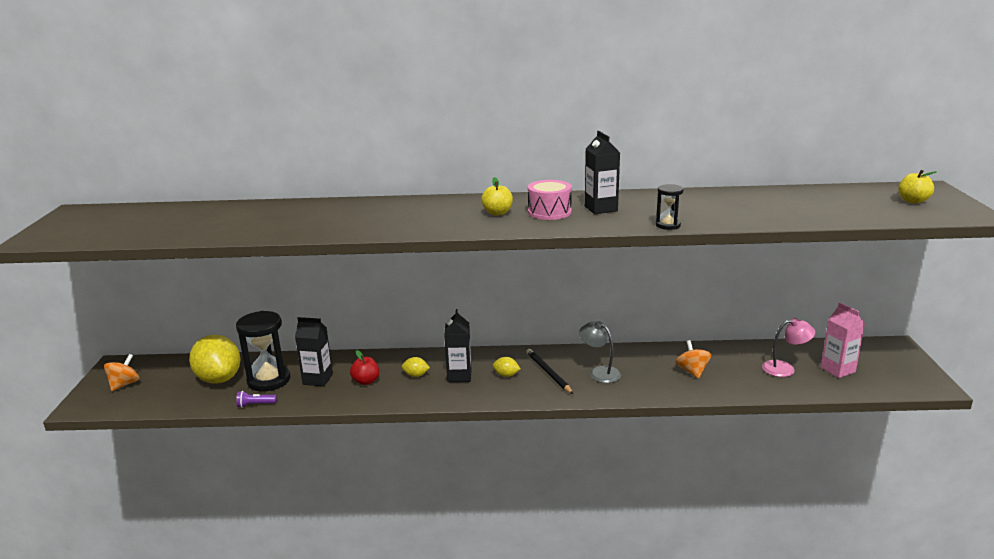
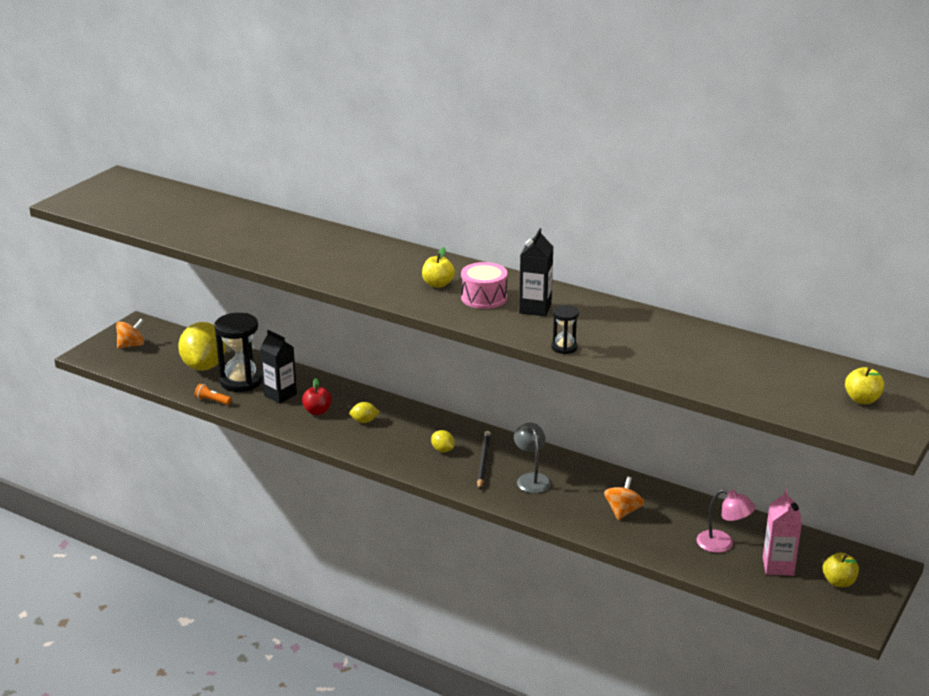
camera: 30 degrees right, 5 degrees up
(255, 405) = (212, 401): purple flashlight -> orange flashlight
(416, 375) = (364, 421): yellow lemon -> yellow lemon turned 45 degrees counterclockwise
(459, 376) = (401, 435): black carton -> none
(885, 365) = (838, 582): none -> yellow apple

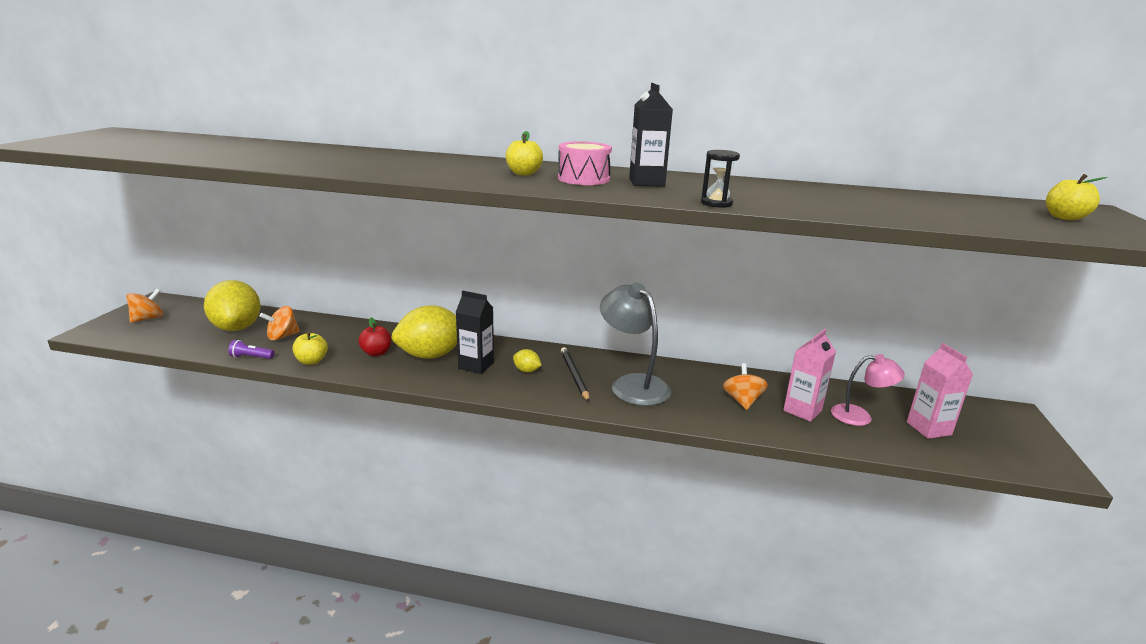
camera: 20 degrees left, 5 degrees down
(212, 401) = (251, 357): orange flashlight -> purple flashlight
(241, 381) = (282, 336): black hourglass -> orange spinning top
(280, 395) = (330, 343): black carton -> black carton (476, 365)
(364, 421) = (431, 355): yellow lemon -> yellow lemon, size x2.37
(531, 479) = (632, 384): grey lamp -> grey lamp, size x1.62
(672, 530) = (802, 410): none -> pink carton
(838, 582) = (994, 434): yellow apple -> yellow apple (311, 361)

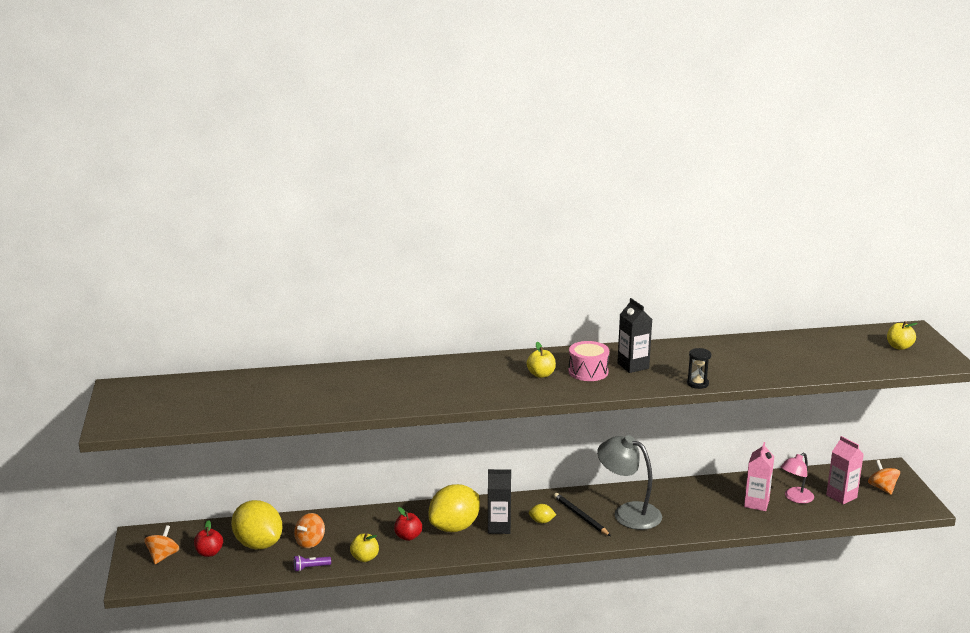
camera: 20 degrees left, 0 degrees up
(187, 325) = (209, 553): none -> red apple
(742, 401) = (713, 506): orange spinning top -> orange spinning top (882, 488)
(860, 416) = (795, 498): pink lamp -> pink lamp turned 150 degrees clockwise

